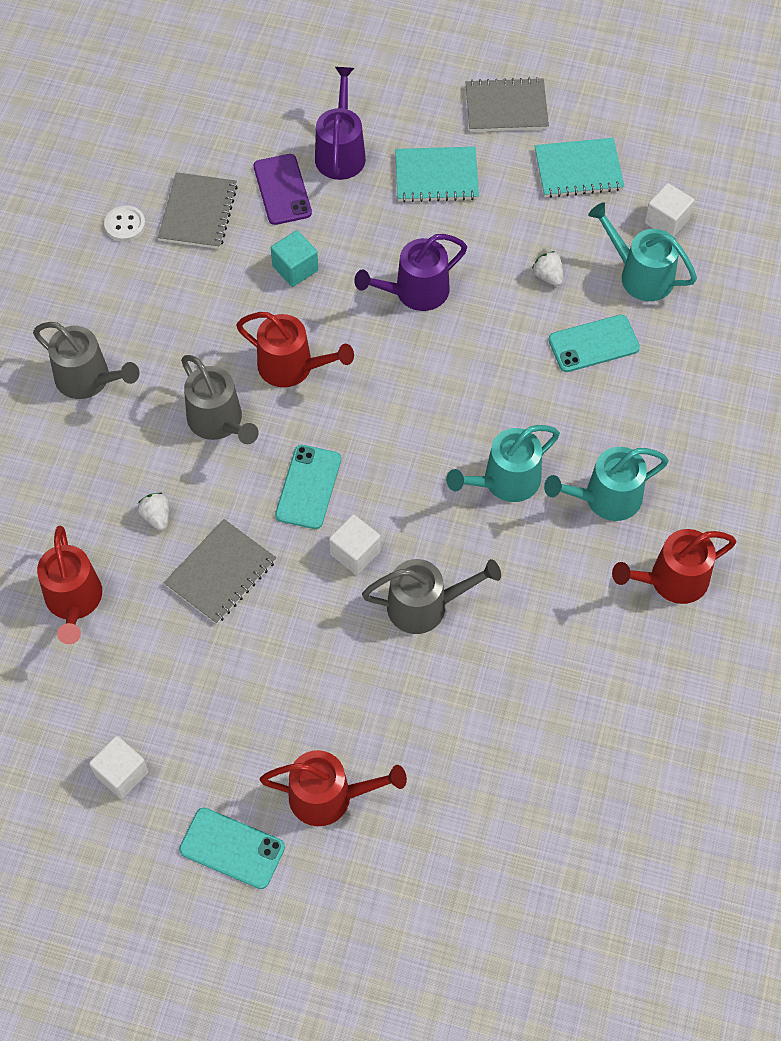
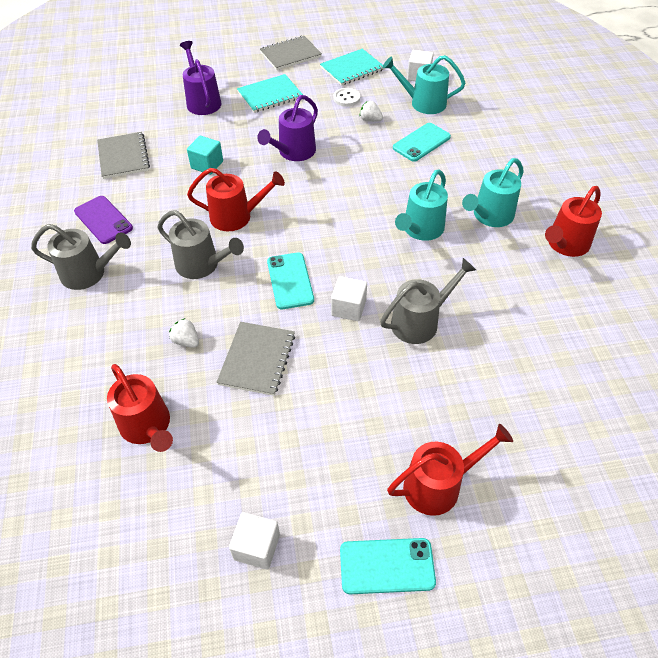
camera: 25 degrees left, 10 degrees down
(125, 225) = (74, 178): white button -> white button (346, 98)
(282, 190) = (175, 129): purple phone -> purple phone (103, 220)

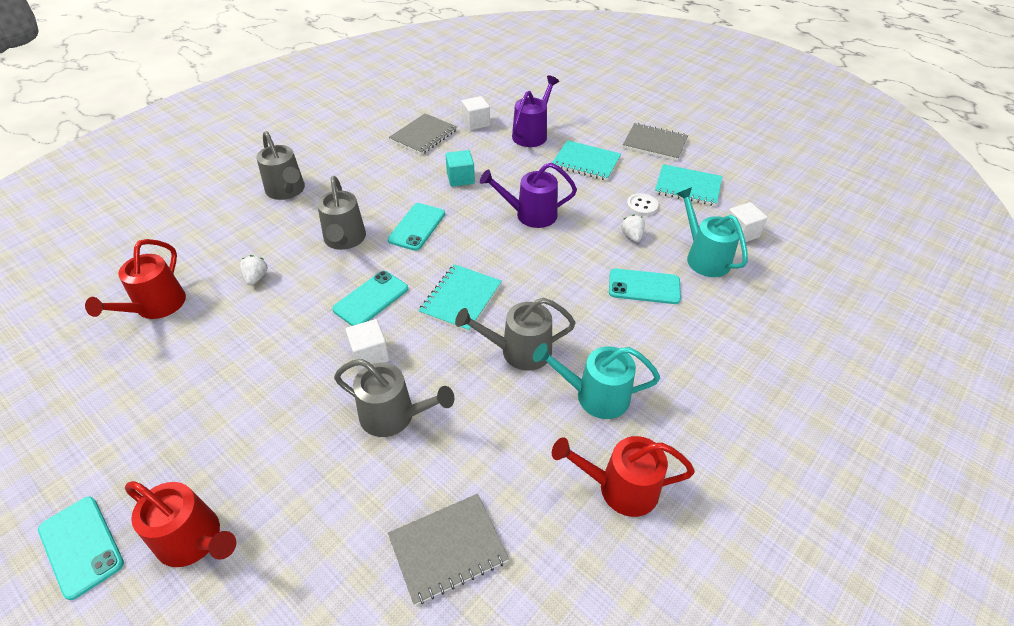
camera: 50 degrees right, 5 degrees down
(103, 220) = (347, 165): purple phone -> none
(236, 216) = (417, 227): red watering can -> turquoise phone
(257, 359) = (265, 329): grey notebook -> grey notebook (448, 549)
(257, 547) = (66, 439): white cube -> white cube (476, 123)
(342, 232) = (461, 299): none -> turquoise notebook
(421, 229) = (519, 351): turquoise watering can -> grey watering can

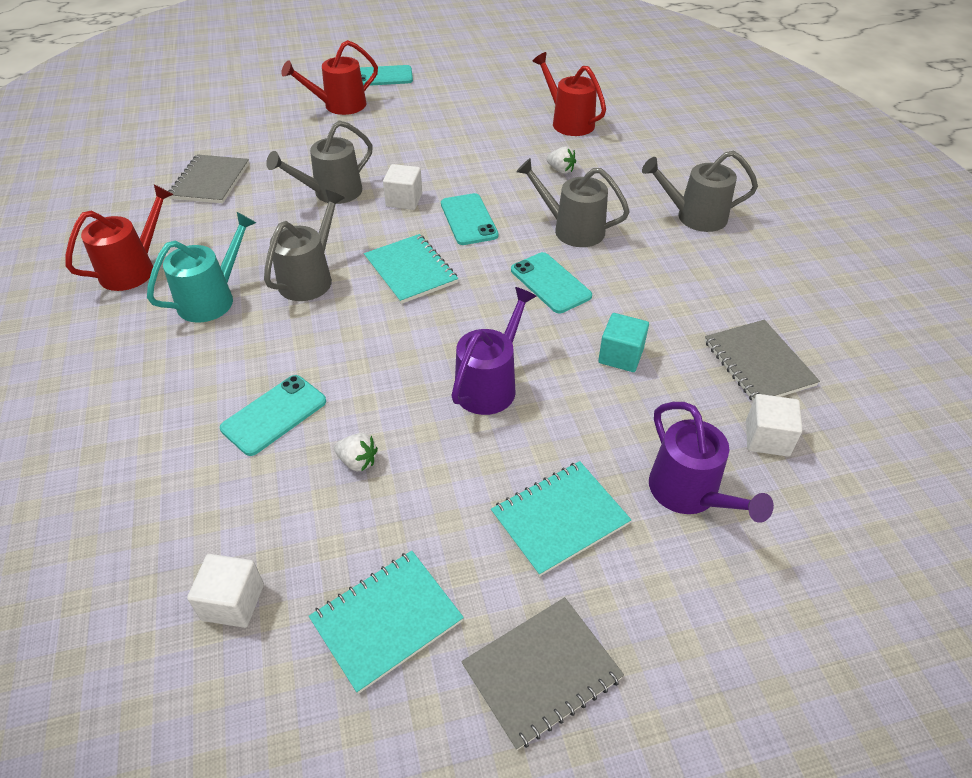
camera: 125 degrees right, 0 degrees up
(642, 206) = (401, 518): white button -> none
(704, 257) = (245, 512): turquoise watering can -> none

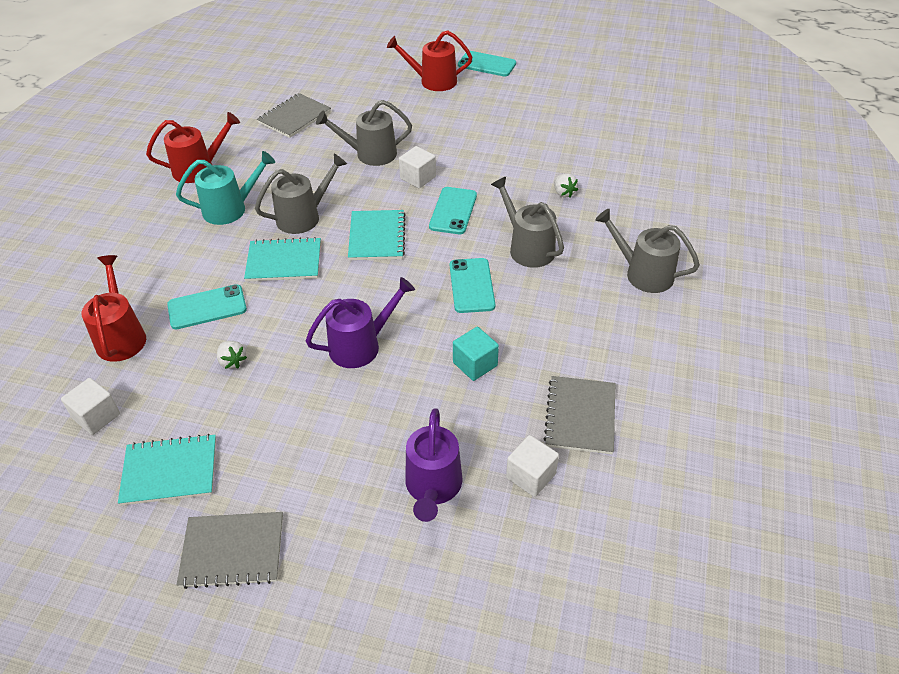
camera: 30 degrees right, 0 degrees up
(559, 518) = (327, 460): turquoise notebook -> turquoise notebook (284, 261)
(569, 122) = (609, 152): red watering can -> red watering can (121, 337)

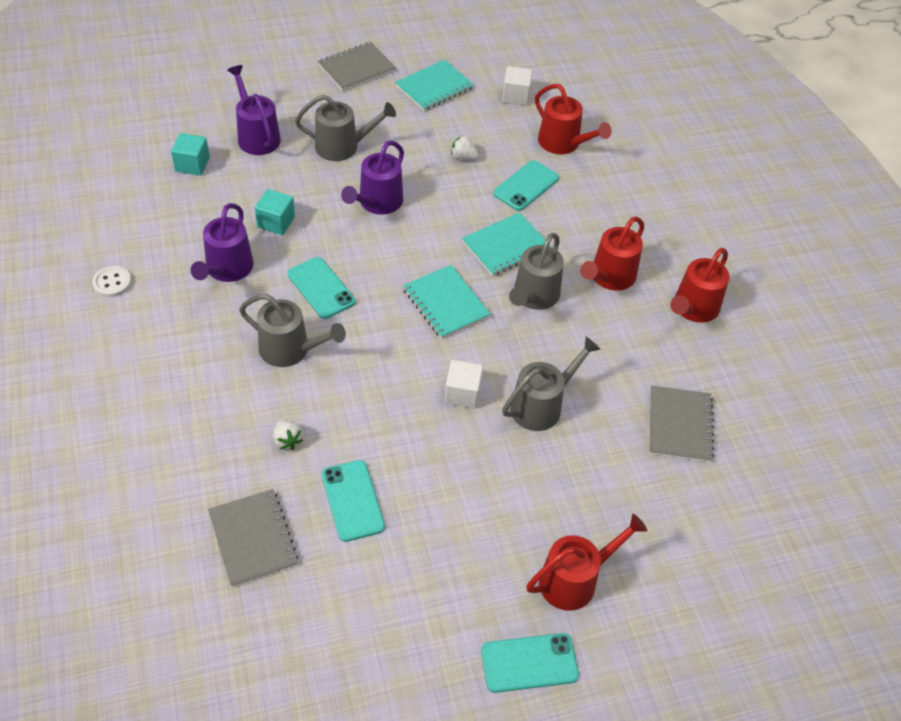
camera: 145 degrees right, 5 degrees up
(230, 209) = (609, 277): turquoise watering can -> red watering can
(453, 211) = (393, 364): turquoise phone -> turquoise phone (352, 500)
(531, 476) = (192, 164): white cube -> turquoise cube
(548, 334) = (227, 269): none -> purple watering can
(563, 193) = (287, 440): white strawberry -> white strawberry turned 150 degrees counterclockwise
(580, 416) = (172, 214): grey notebook -> grey notebook (253, 538)
(643, 274) = (159, 365): grey watering can -> grey watering can (342, 147)
(667, 362) = (112, 283): none -> white button

